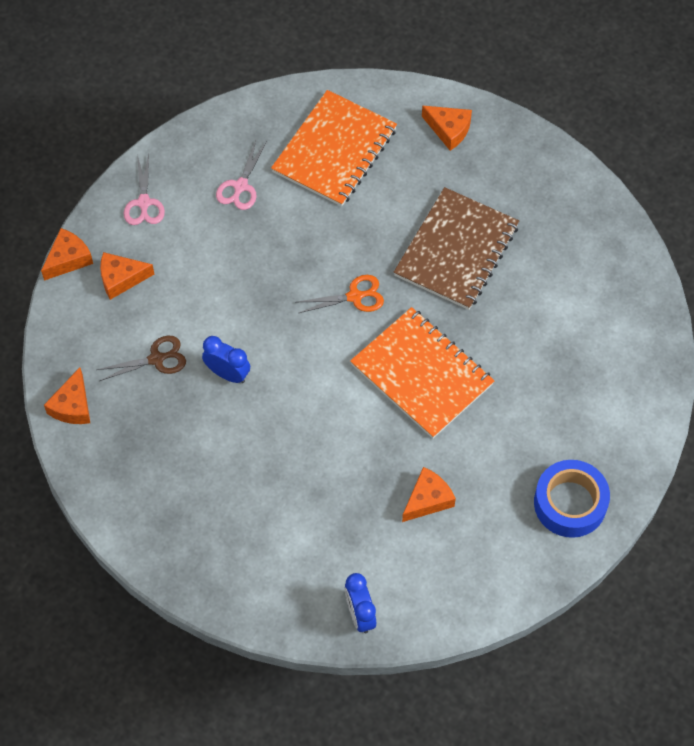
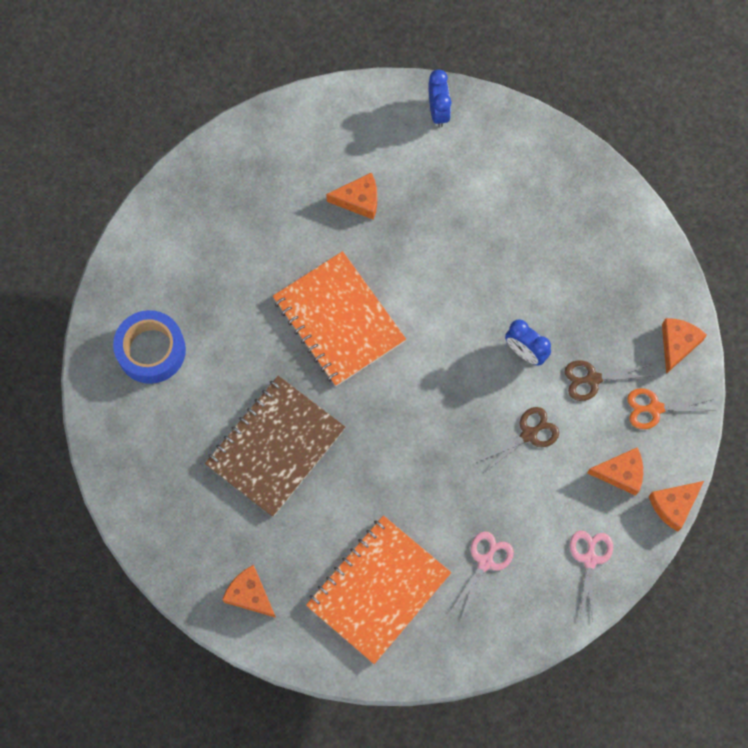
camera: 170 degrees left, 10 degrees up
(214, 299) = (529, 434): none -> brown scissors
(355, 296) = (388, 413): orange scissors -> orange scissors (655, 408)
(427, 499) = (359, 200): orange cheese -> orange cheese turned 150 degrees counterclockwise
(570, 503) = (232, 176): blue tape -> blue tape (151, 350)

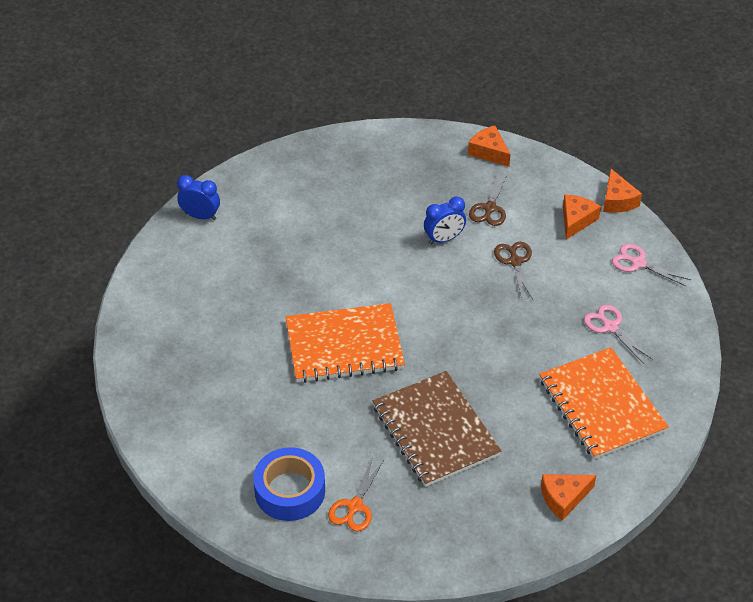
camera: 65 degrees left, 25 degrees down
(359, 200) = (244, 293): orange cheese -> none
(655, 408) = (533, 182): orange scissors -> orange scissors (355, 506)

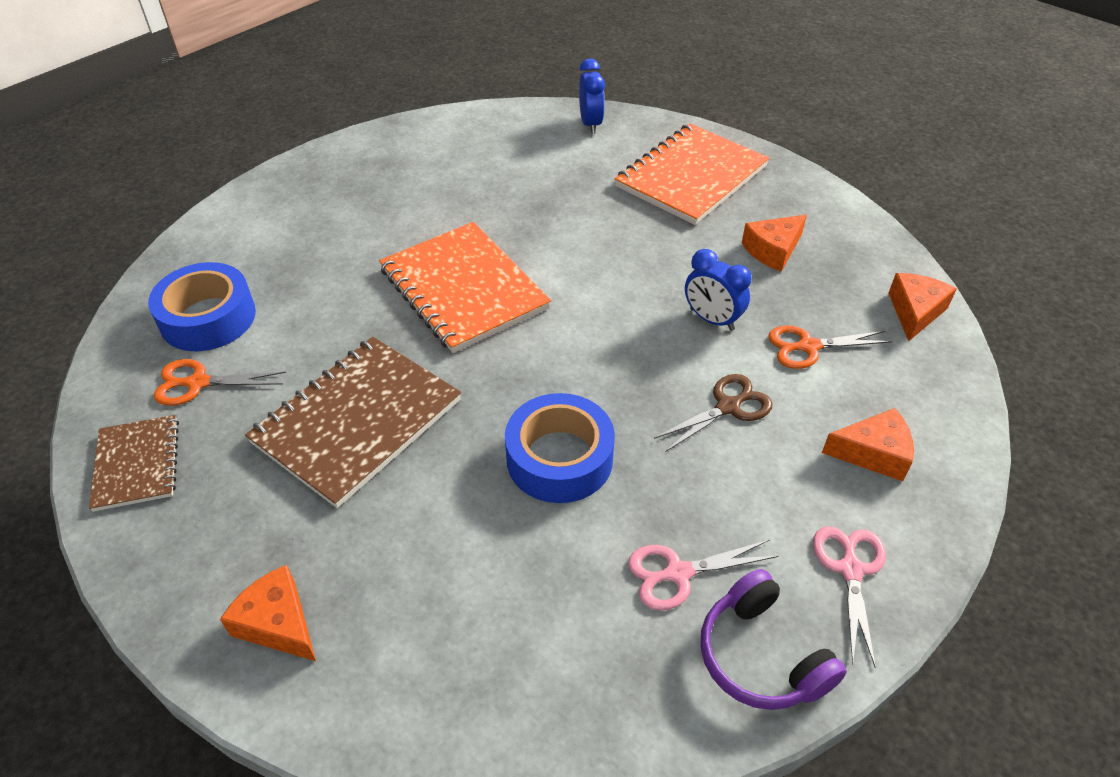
camera: 65 degrees right, 0 degrees up
(412, 548) = (137, 464): none -> brown notebook
(490, 208) = (808, 347): brown scissors -> orange scissors
(513, 347) = (559, 458): none -> blue tape
(601, 405) = (498, 615): orange notebook -> orange notebook (691, 176)
(610, 327) = (678, 573): pink scissors -> pink scissors turned 135 degrees counterclockwise
(617, 200) = (965, 494): orange cheese -> orange cheese (773, 250)
(667, 316) = (761, 656): none -> purple headphones

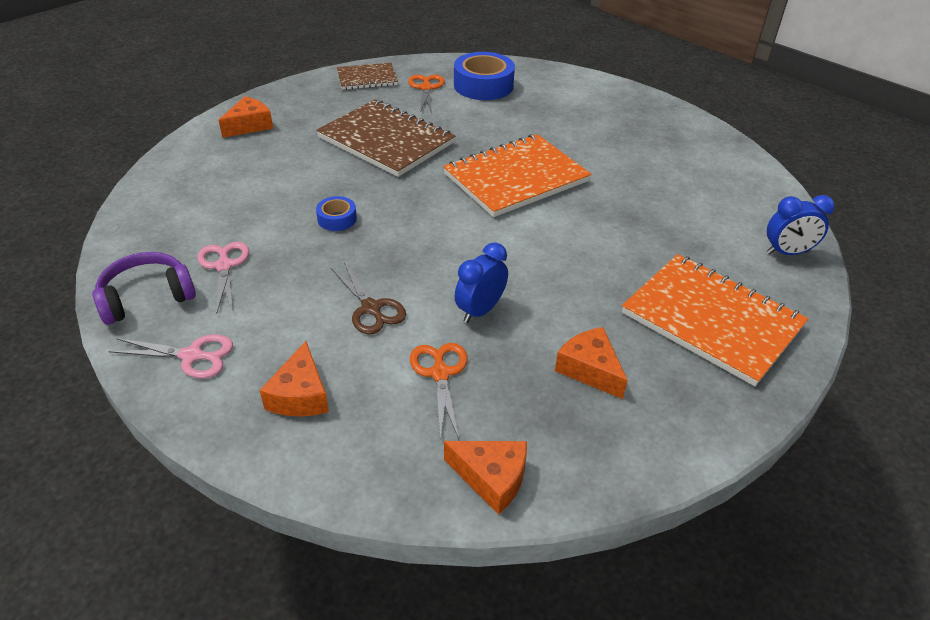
camera: 90 degrees right, 5 degrees down
(559, 458) = (337, 219): blue tape -> blue tape, size x0.50

